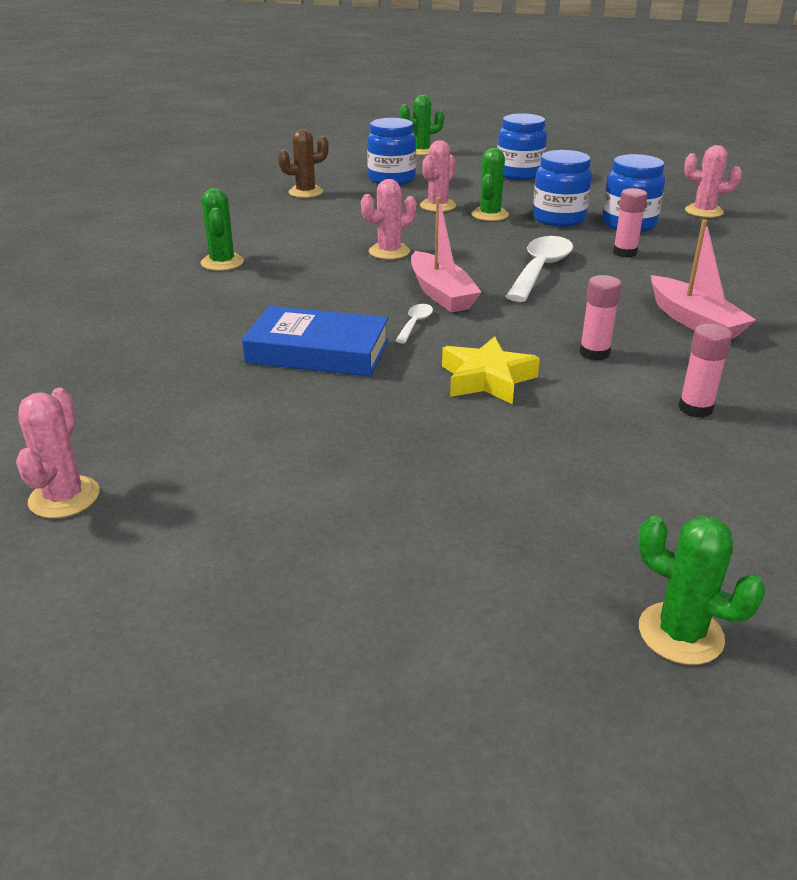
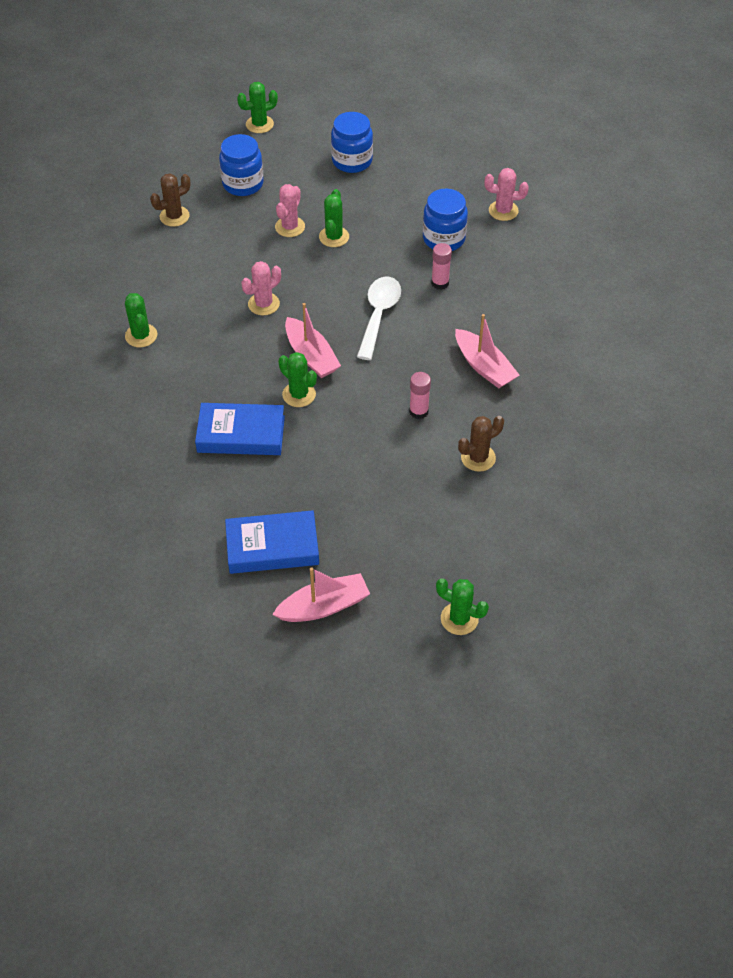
camera: 10 degrees left, 20 degrees up
(64, 497) = (136, 581): pink cactus -> none
(322, 479) = (272, 547): none -> blue book
(394, 576) = (324, 606): none -> pink boat
(415, 324) = (299, 394): white spoon -> green cactus
(487, 379) = (353, 447): yellow star -> none
(559, 219) = (389, 237): blue jar -> none
(695, 408) = (478, 458): pink glue stick -> brown cactus

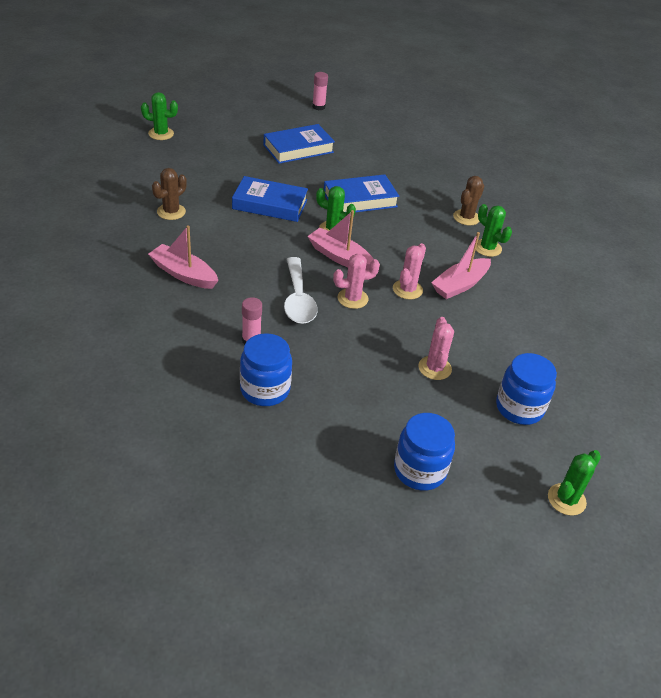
camera: 155 degrees right, 10 degrees down
(174, 216) = (554, 355): brown cactus -> brown cactus (466, 217)
(324, 606) = (250, 129): pink boat -> pink boat (460, 285)
(334, 237) = (383, 367): green cactus -> none
(355, 447) = (270, 204): none -> blue book
(418, 411) = (230, 233): pink glue stick -> pink glue stick (318, 107)
(503, 211) = (206, 442): pink cactus -> pink cactus (352, 298)

